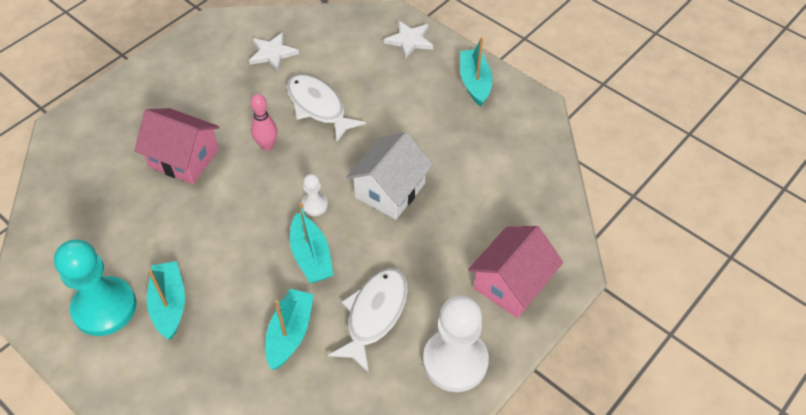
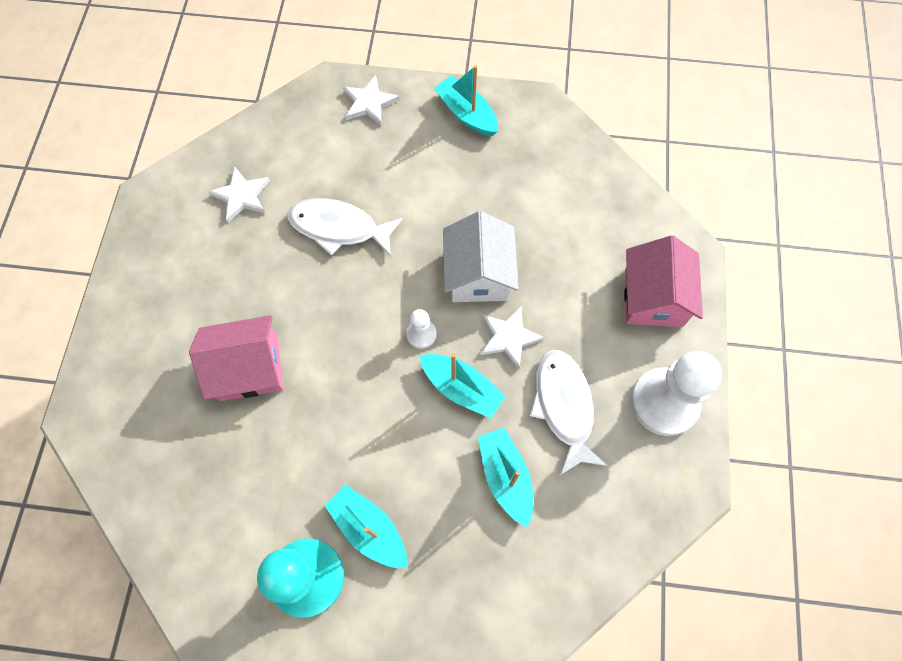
camera: 35 degrees left, 15 degrees up
(267, 145) = (322, 301): pink bowling pin -> none
(375, 244) = (509, 337): none -> white star

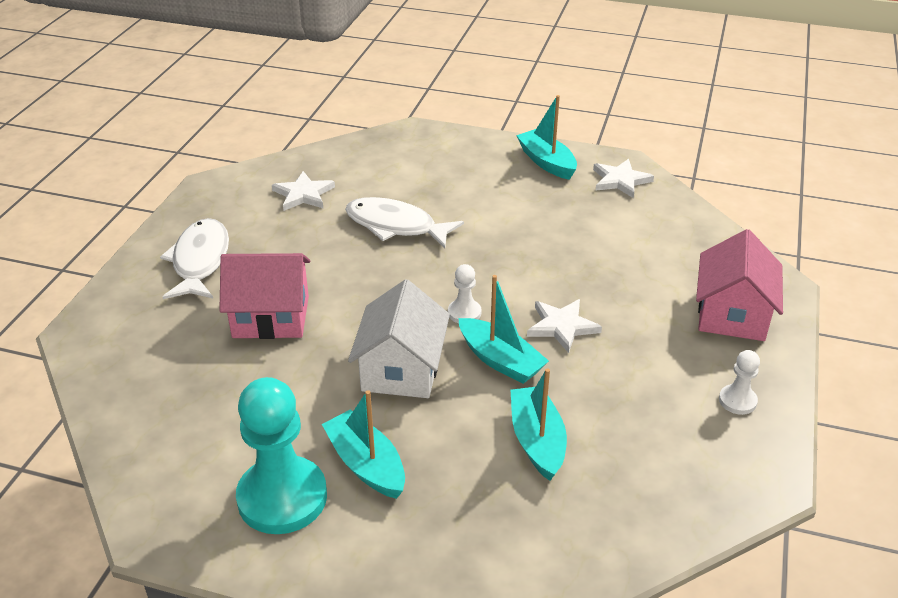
camera: 10 degrees right, 30 degrees down
(369, 103) = (449, 146): white star -> white star (620, 180)
(478, 274) = (537, 275): white house -> white house (401, 369)
(563, 406) = (616, 389): white fish -> white fish (200, 261)
(664, 402) = (737, 401): white pawn -> white pawn, size x0.46

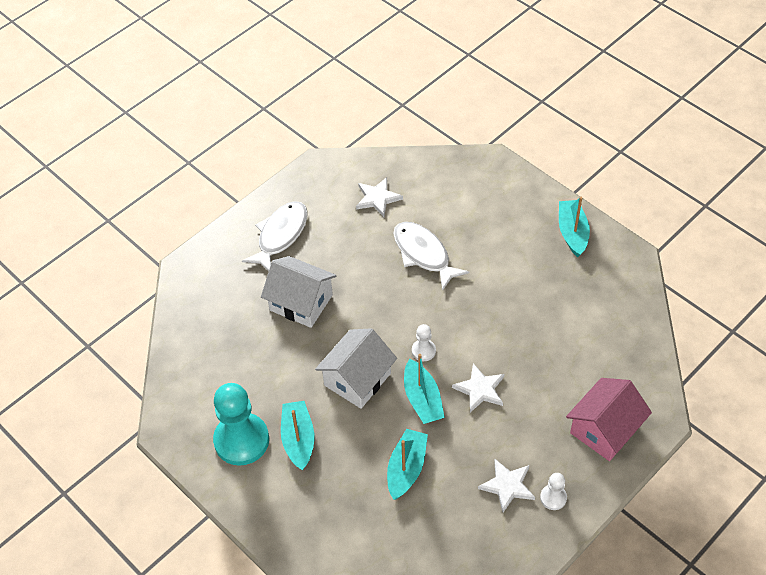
camera: 30 degrees right, 15 degrees up
(271, 317) = (301, 302): pink house -> white house
(620, 180) = (616, 273): white star -> white star (507, 486)

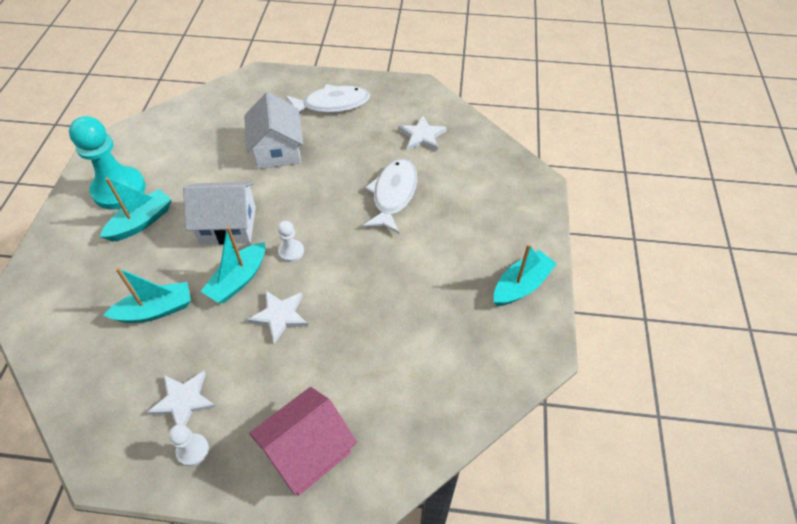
camera: 50 degrees right, 0 degrees up
(604, 429) = (307, 451): pink house -> pink house turned 45 degrees counterclockwise

